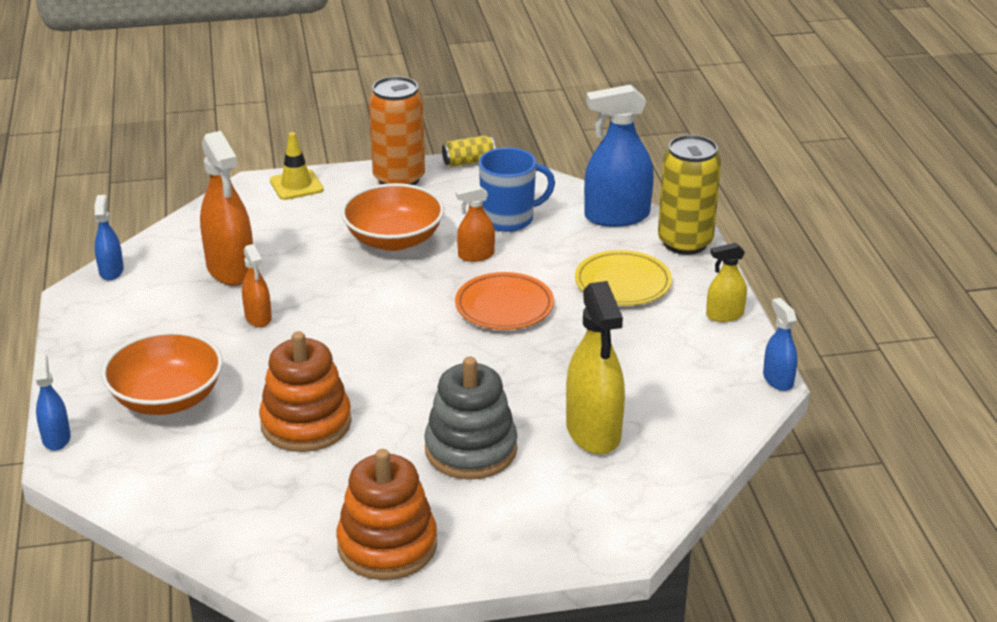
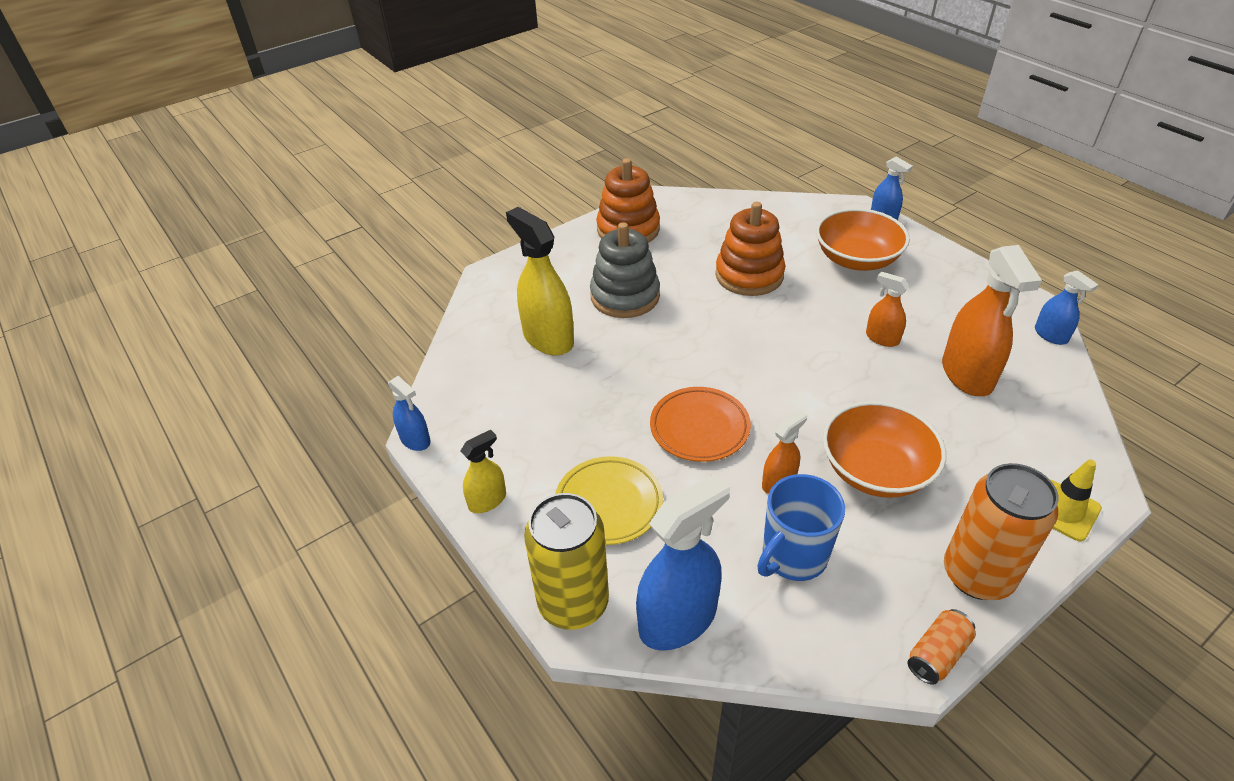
camera: 155 degrees right, 10 degrees up
(230, 269) = (967, 374): orange spray bottle -> orange spray bottle turned 135 degrees counterclockwise
(468, 162) = (937, 654): yellow can -> orange can

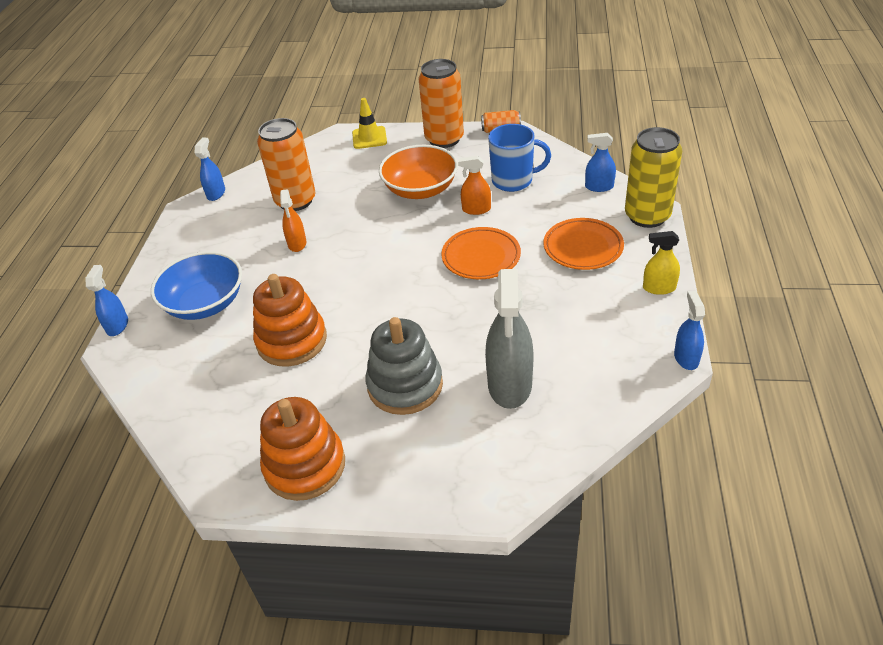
camera: 135 degrees left, 0 degrees up
(548, 338) = (510, 384): yellow spray bottle -> grey spray bottle
(609, 504) = (583, 247): yellow plate -> orange plate
(678, 619) = (599, 187): blue spray bottle -> blue spray bottle, size x0.53
(856, 259) = (205, 303): orange bowl -> blue bowl
(967, 374) = (295, 201): orange spray bottle -> orange can

